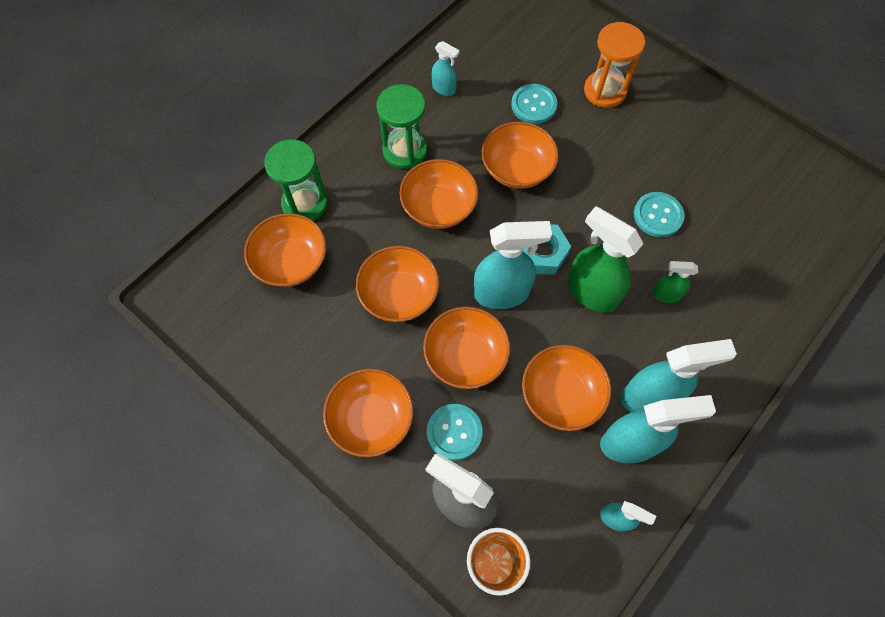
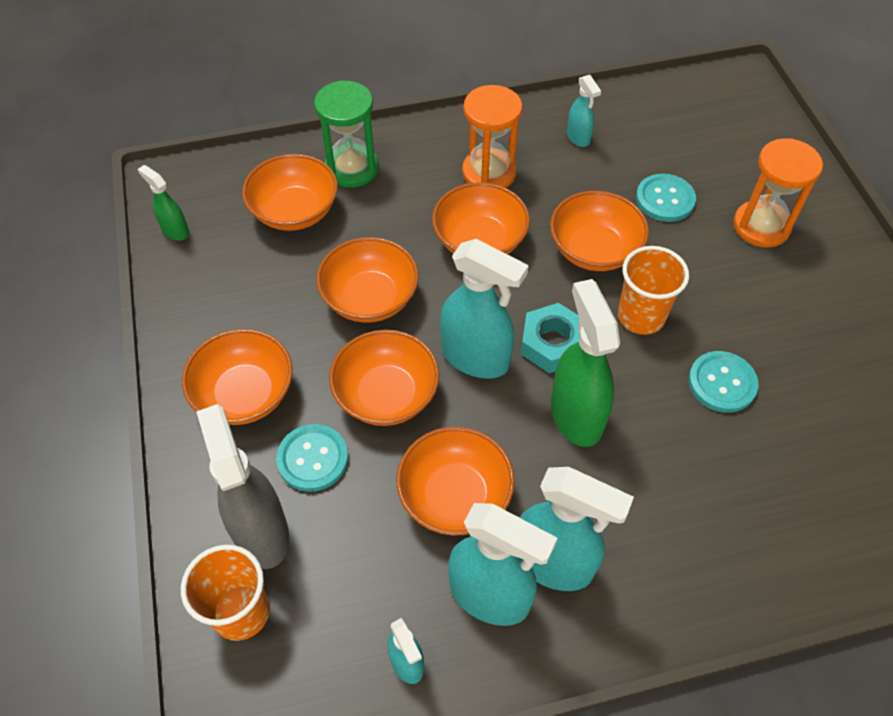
camera: 35 degrees right, 10 degrees down
(404, 151) = (489, 172): green hourglass -> orange hourglass
(580, 199) = (641, 316): none -> orange cup
(666, 295) = (663, 469): green spray bottle -> green spray bottle (175, 231)

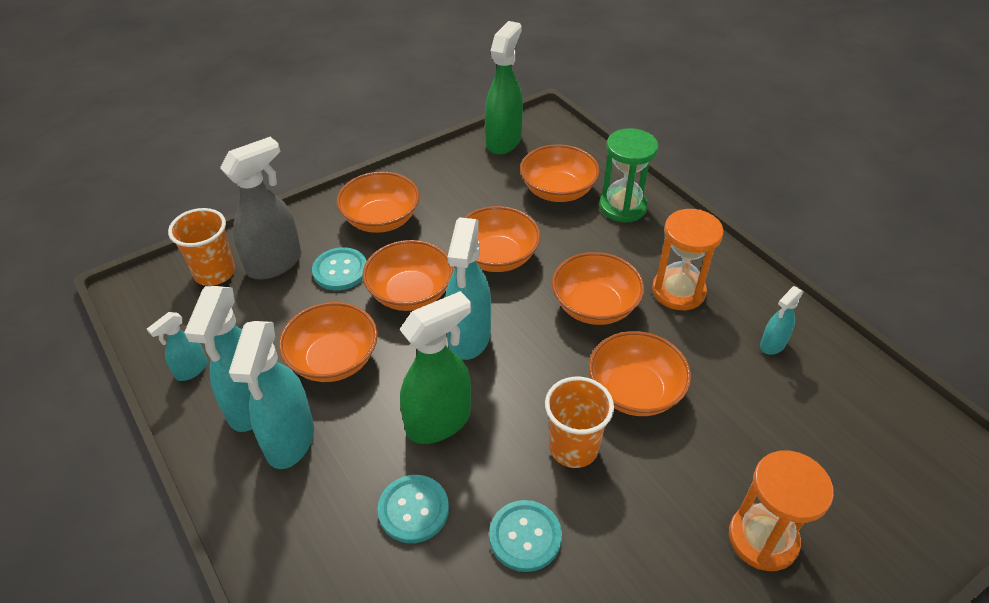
camera: 70 degrees right, 10 degrees down
(175, 231) = (504, 141): green spray bottle -> green spray bottle, size x1.92
(552, 344) = (508, 386): turquoise nut -> none
(665, 199) = (740, 436): turquoise button -> turquoise button (413, 510)

